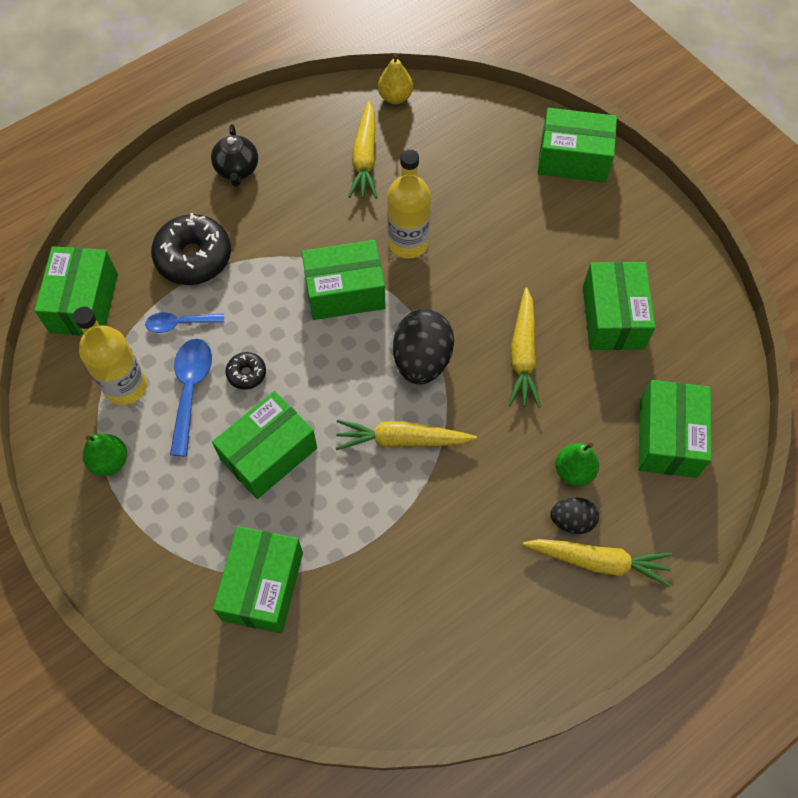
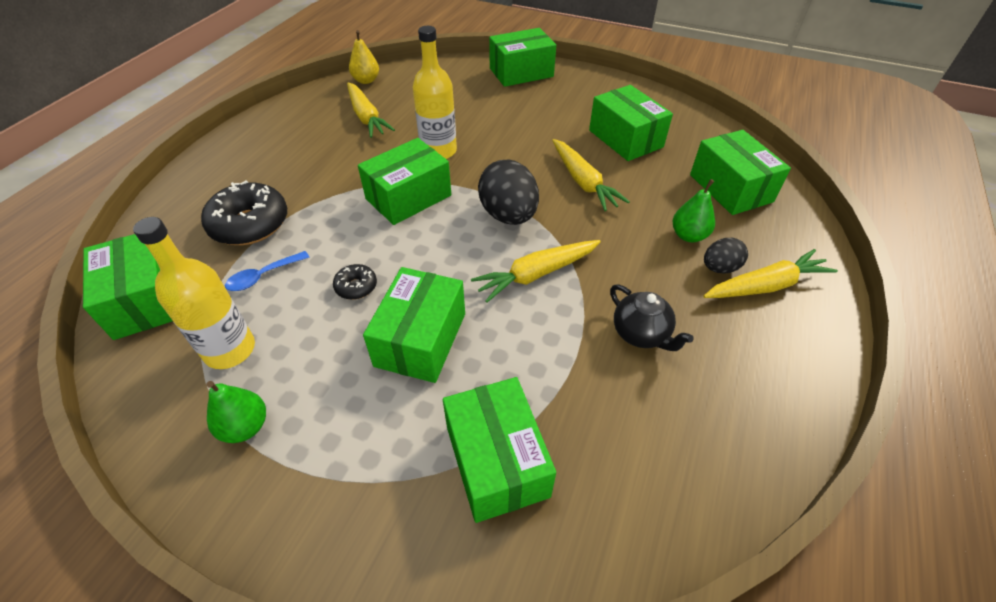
camera: 30 degrees left, 15 degrees down
(190, 390) = (305, 323): blue spoon -> none
(237, 170) = (258, 156): black teapot -> black teapot (641, 334)

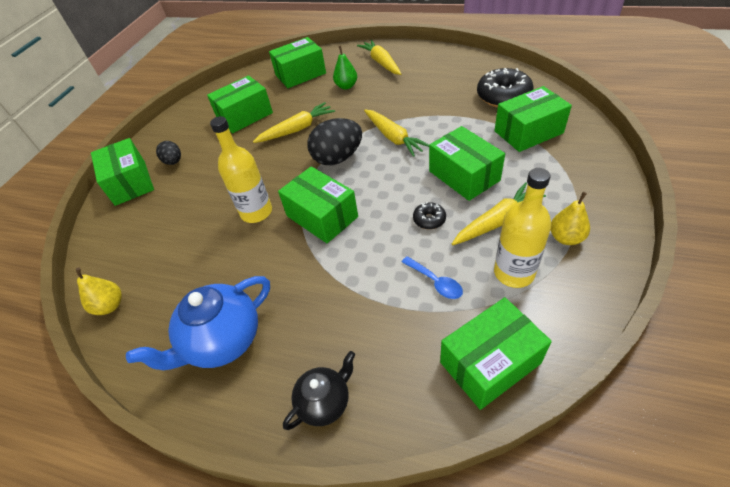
camera: 90 degrees left, 0 degrees up
(245, 427) = (566, 238): green pear -> yellow pear
(250, 224) = (373, 320): black donut -> black donut (503, 96)
(292, 136) = (222, 341): none -> blue teapot
(366, 117) = (192, 282): yellow carrot -> yellow carrot (497, 221)
(420, 339) = (464, 176): green box -> green box turned 45 degrees clockwise
(641, 334) = (428, 97): black teapot -> black teapot (325, 402)
(719, 268) = (371, 76): black egg -> black egg (173, 162)

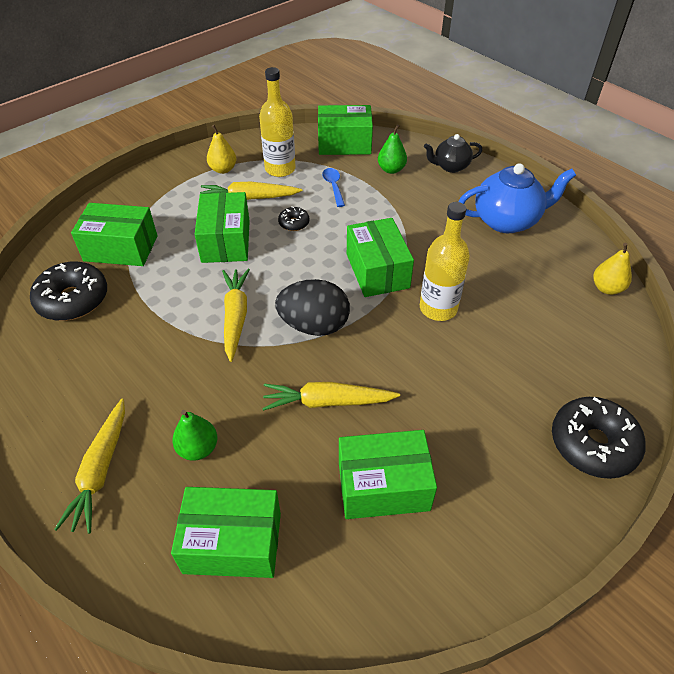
camera: 155 degrees left, 0 degrees up
(130, 183) = (593, 444): green box -> black donut
(173, 162) = (522, 449): black egg -> none
(394, 348) = (391, 169): none -> green pear

